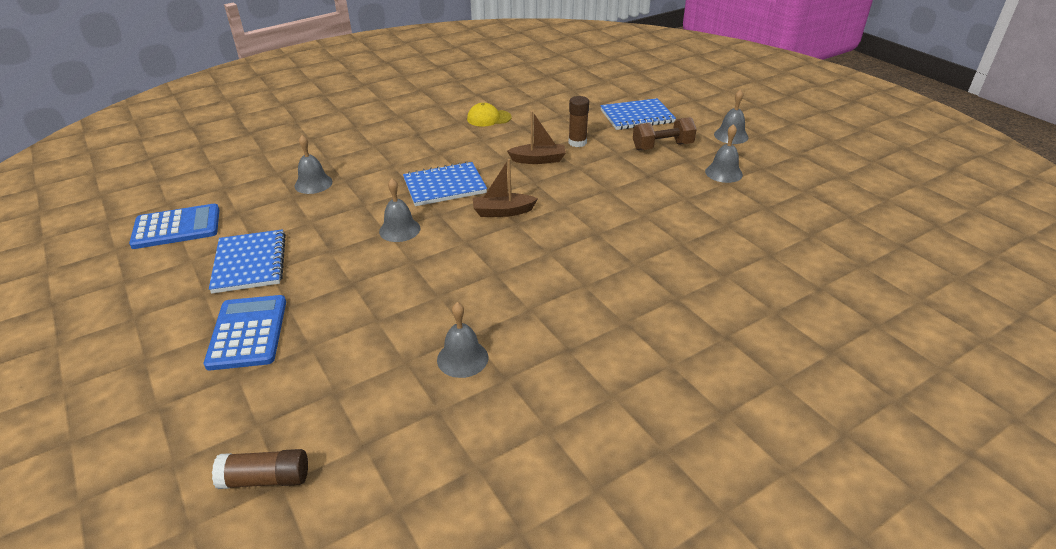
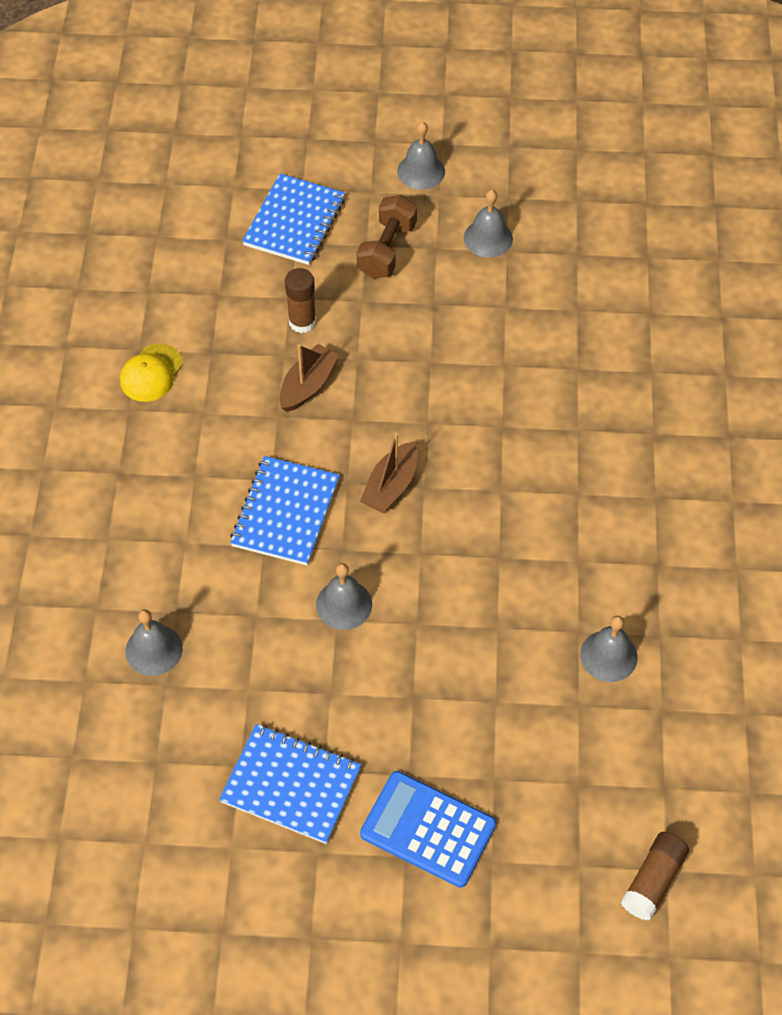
camera: 55 degrees left, 20 degrees up
(176, 227) = (136, 843): blue calculator -> none

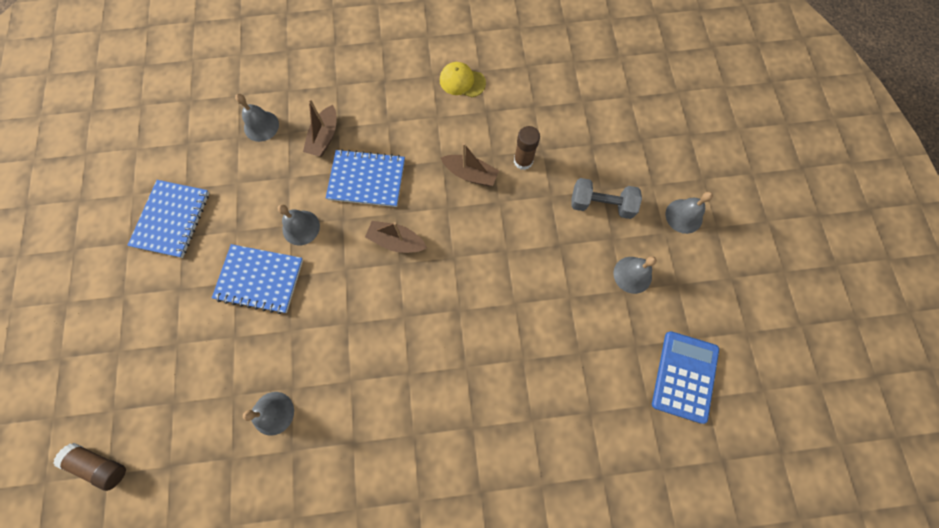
camera: 80 degrees right, 15 degrees up
(199, 562) = (324, 137): none -> brown boat
(294, 222) = (609, 140): blue notebook -> blue notebook (260, 279)
(387, 250) = (601, 204): brown dumbbell -> grey dumbbell
(428, 829) = (141, 306): blue calculator -> blue calculator (684, 376)

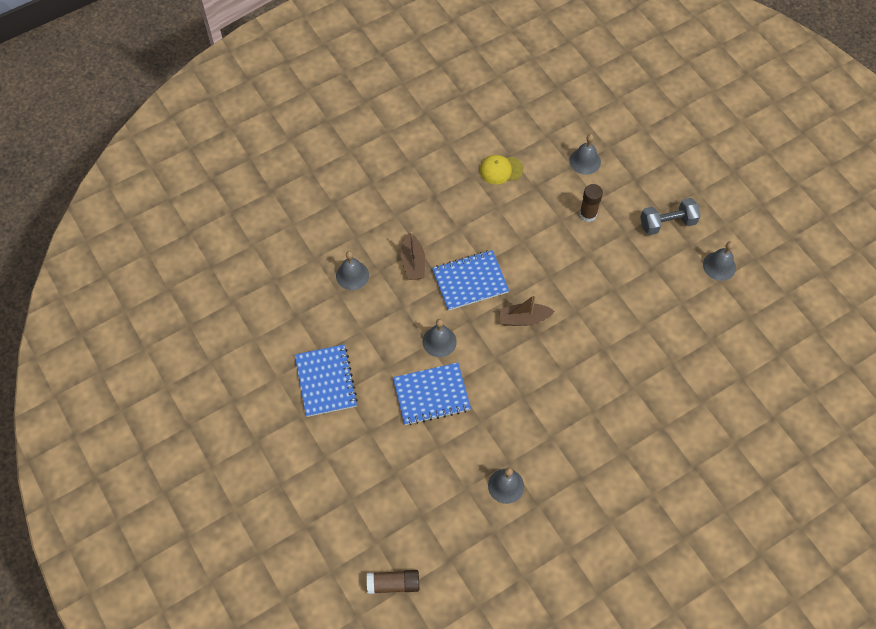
camera: 25 degrees left, 10 degrees down
(470, 174) = (552, 242): brown boat -> none
(684, 216) = (734, 206): grey bell -> grey bell (585, 161)
(684, 376) = (794, 322): blue calculator -> none

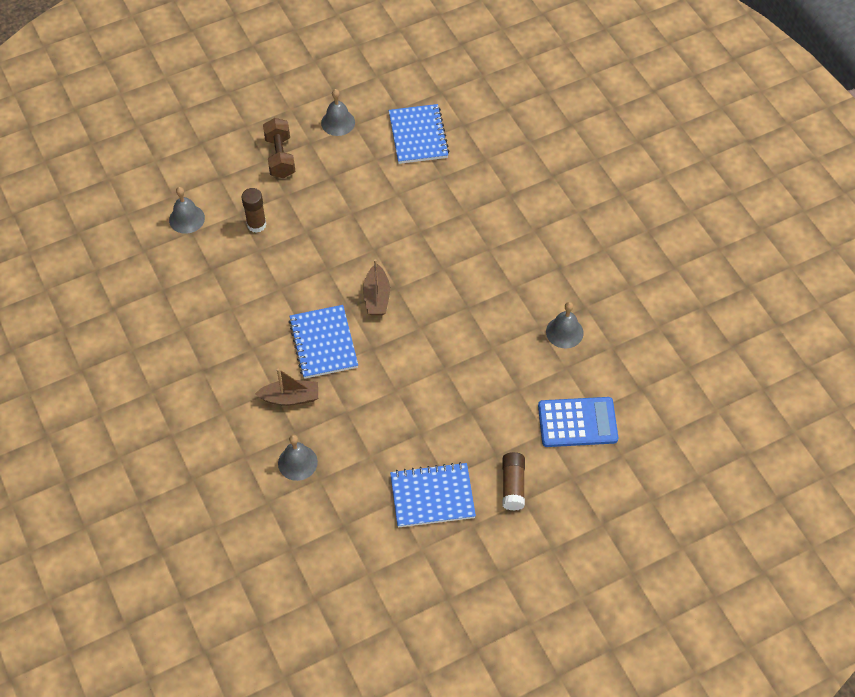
camera: 85 degrees left, 5 degrees down
(393, 584) = (666, 441): brown glue stick -> brown glue stick (513, 485)
(407, 501) = (577, 423): none -> blue calculator
(431, 395) = (458, 391): blue notebook -> blue notebook (418, 135)
(439, 341) = (394, 379): grey bell -> none
(501, 170) = (181, 300): yellow cap -> none
(667, 223) = (280, 157): grey dumbbell -> brown dumbbell

